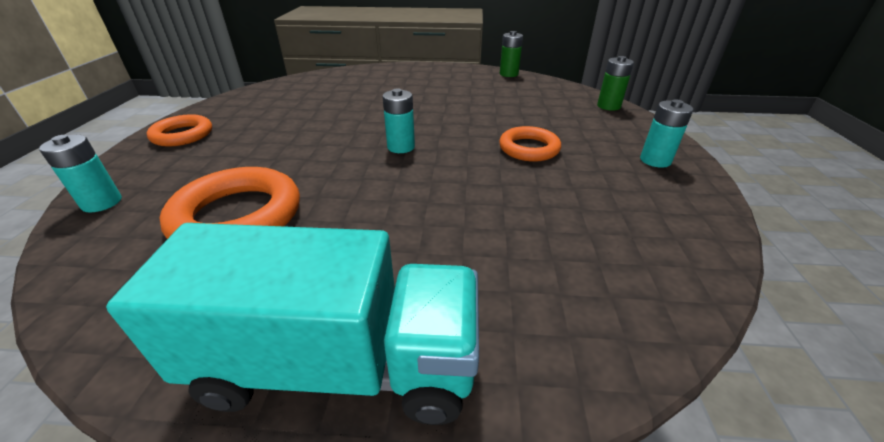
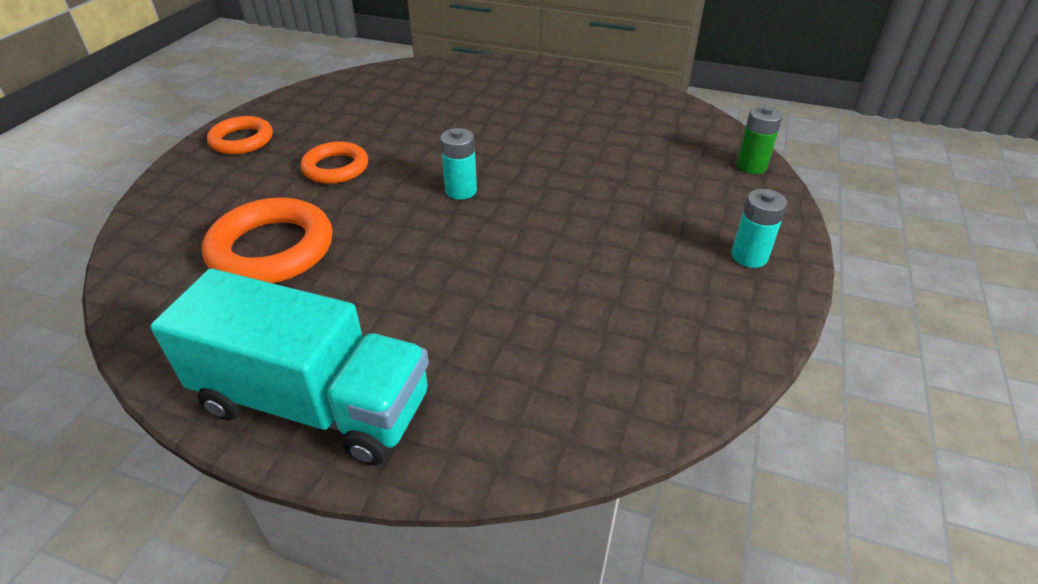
camera: 15 degrees right, 5 degrees up
(102, 202) = (158, 213): turquoise battery -> none
(508, 74) = (651, 94): green battery -> none
(529, 148) = (605, 215): orange ring -> orange ring (336, 168)

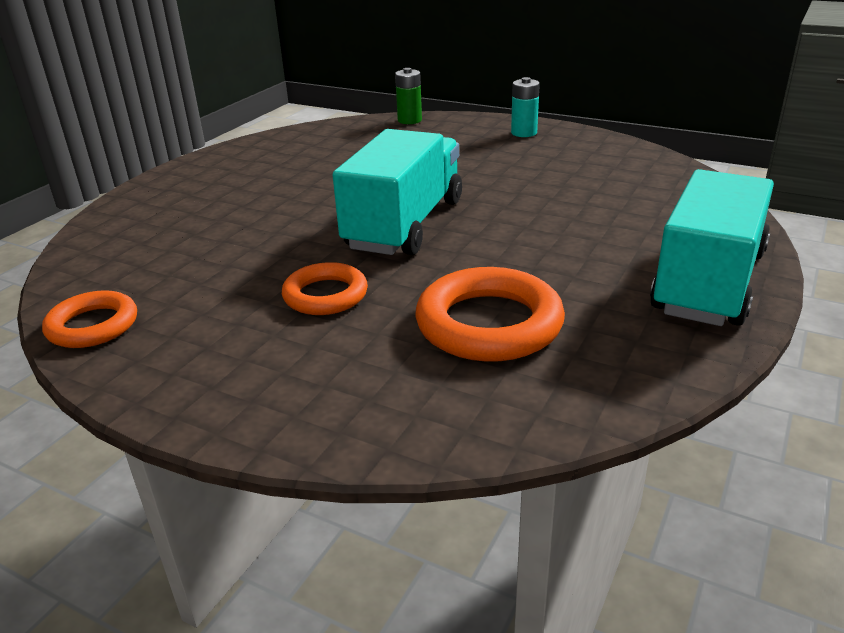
camera: 80 degrees left, 10 degrees down
(242, 140) = (203, 378): orange ring -> orange ring (93, 326)
(461, 191) = (405, 224): turquoise battery -> turquoise truck

